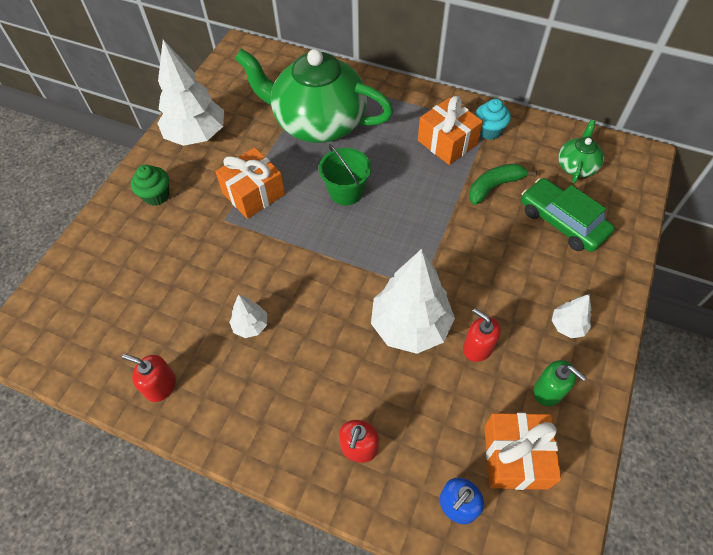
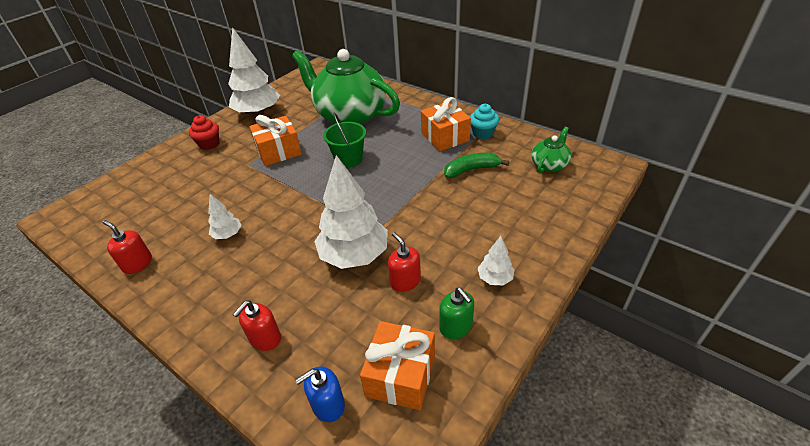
camera: 15 degrees right, 15 degrees down
(156, 195) = (209, 144): green cupcake -> red cupcake
(562, 222) = (521, 201): green car -> none

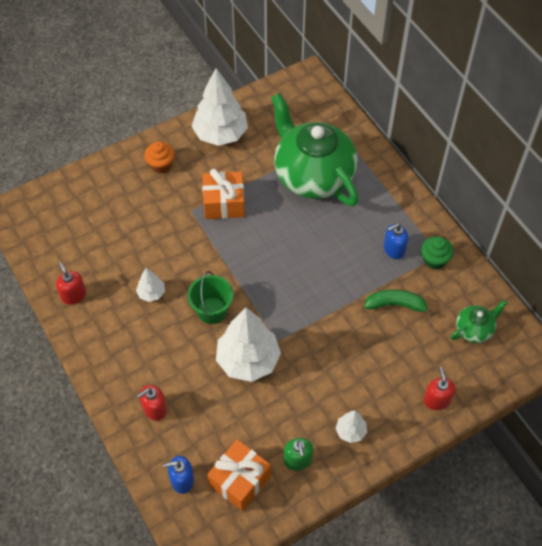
camera: 20 degrees right, 15 degrees up
(209, 144) = (161, 165): red cupcake -> orange cupcake
(348, 159) = (286, 241): green bucket -> green bucket (212, 310)
(405, 281) = (278, 403): red soap dispenser -> red soap dispenser (436, 400)
(445, 137) = (394, 249): orange gift -> blue soap dispenser
(483, 133) = (434, 260): turquoise cupcake -> green cupcake

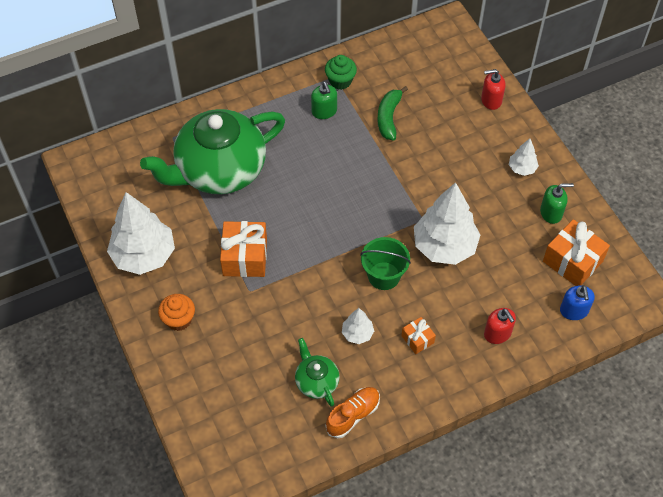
camera: 85 degrees left, 0 degrees up
(73, 295) = (353, 415): red soap dispenser -> orange shoe
(147, 341) = (417, 339): none -> orange gift
(394, 249) = (324, 111): blue soap dispenser -> green soap dispenser
(474, 329) = (419, 62): green teapot -> green teapot (316, 381)

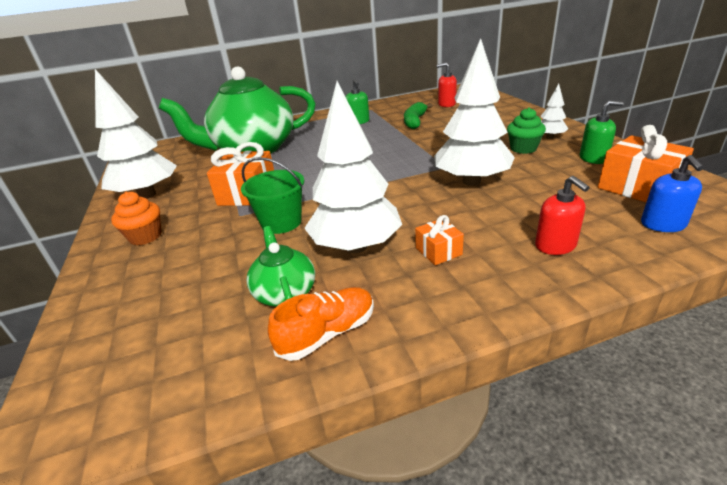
camera: 10 degrees right, 25 degrees down
(340, 81) = (375, 110): green cupcake -> green cupcake (523, 148)
(357, 333) = (356, 246): white tree -> white tree, size x2.13
(384, 276) = (398, 202): green bucket -> green bucket (281, 222)
(491, 100) = (509, 110): red soap dispenser -> red soap dispenser (446, 104)

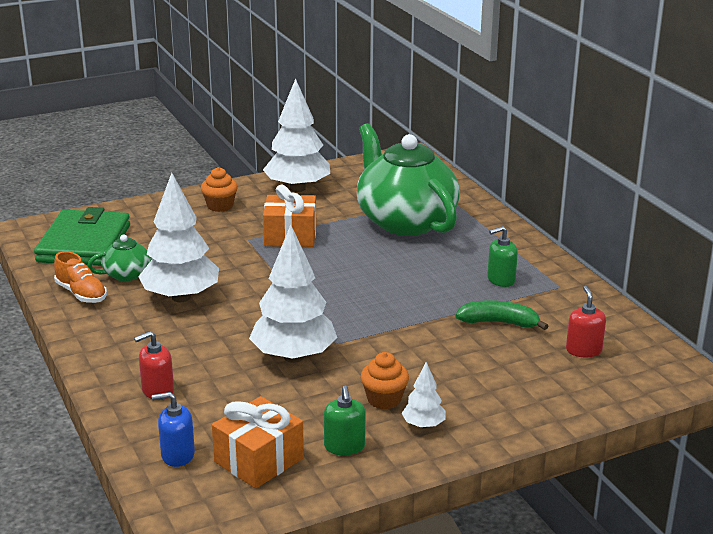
camera: 80 degrees right, 5 degrees down
(165, 350) = (84, 243): none -> green wallet
(281, 222) = (229, 260): green bucket -> none
(438, 251) = (164, 334): orange gift -> none
(523, 148) = (384, 399): green cupcake -> orange cupcake

